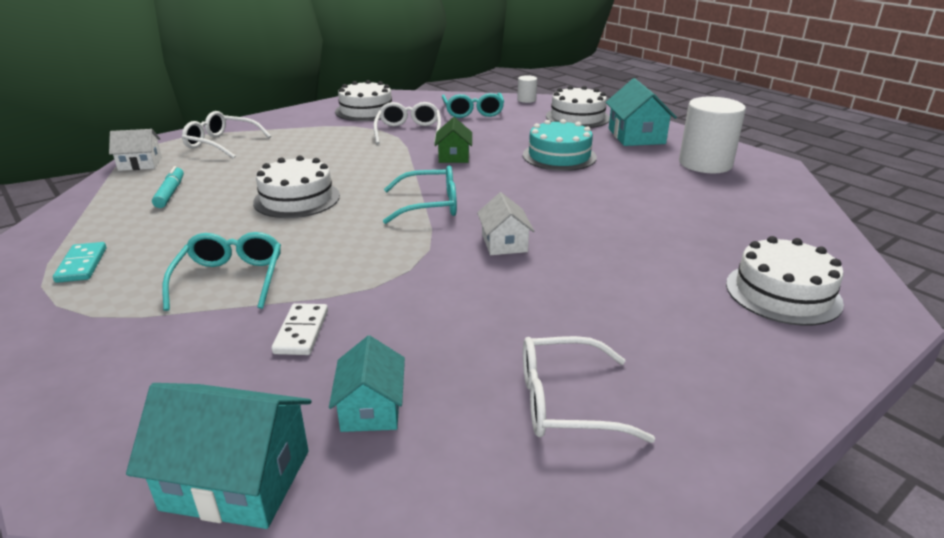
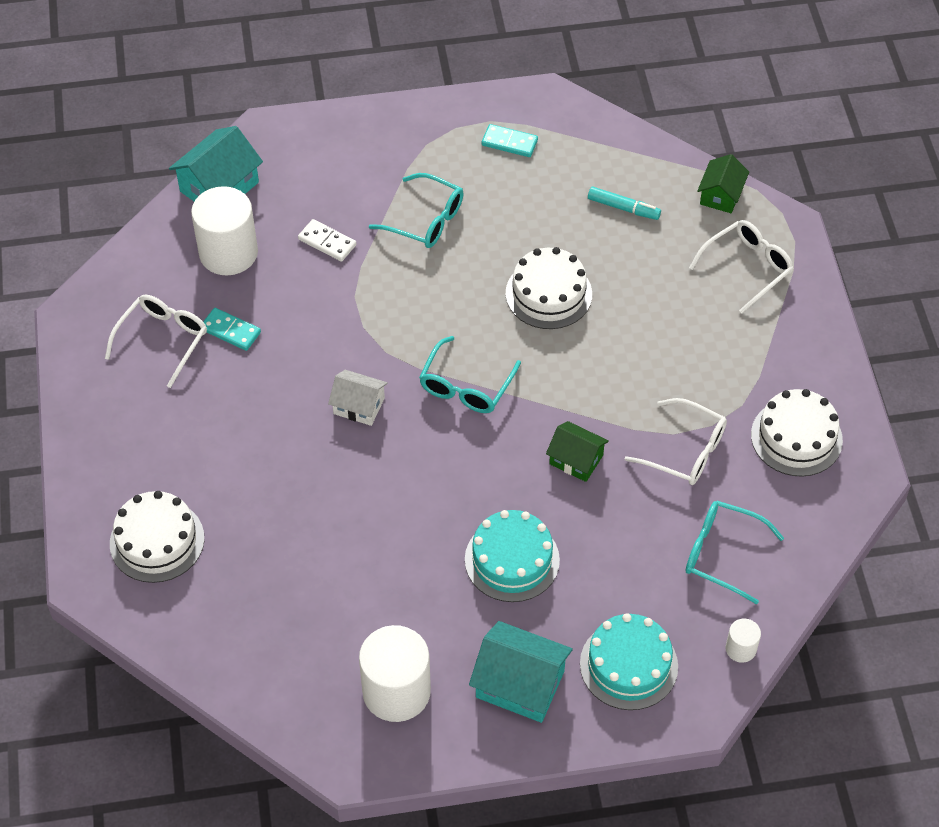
camera: 120 degrees right, 25 degrees up
(140, 164) = (721, 195): white house -> green house
(371, 408) = (228, 253): turquoise house -> white cylinder
(495, 351) = (231, 331): none -> turquoise domino
(577, 117) = (628, 665): white cake -> turquoise cake

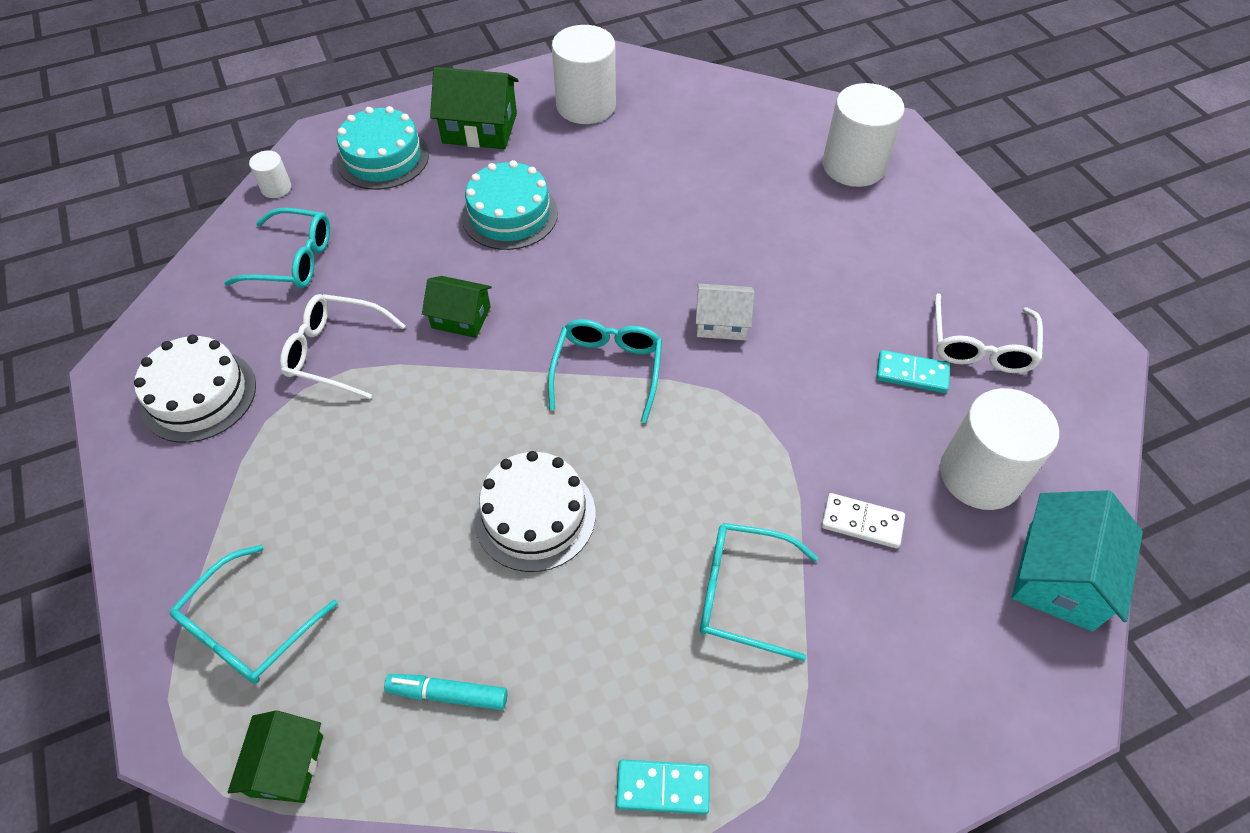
camera: 165 degrees right, 0 degrees up
(157, 541) = (853, 166): white cake -> white cylinder
(520, 684) = (480, 128): turquoise house -> green house
(747, 268) = (248, 628): white glasses -> turquoise glasses

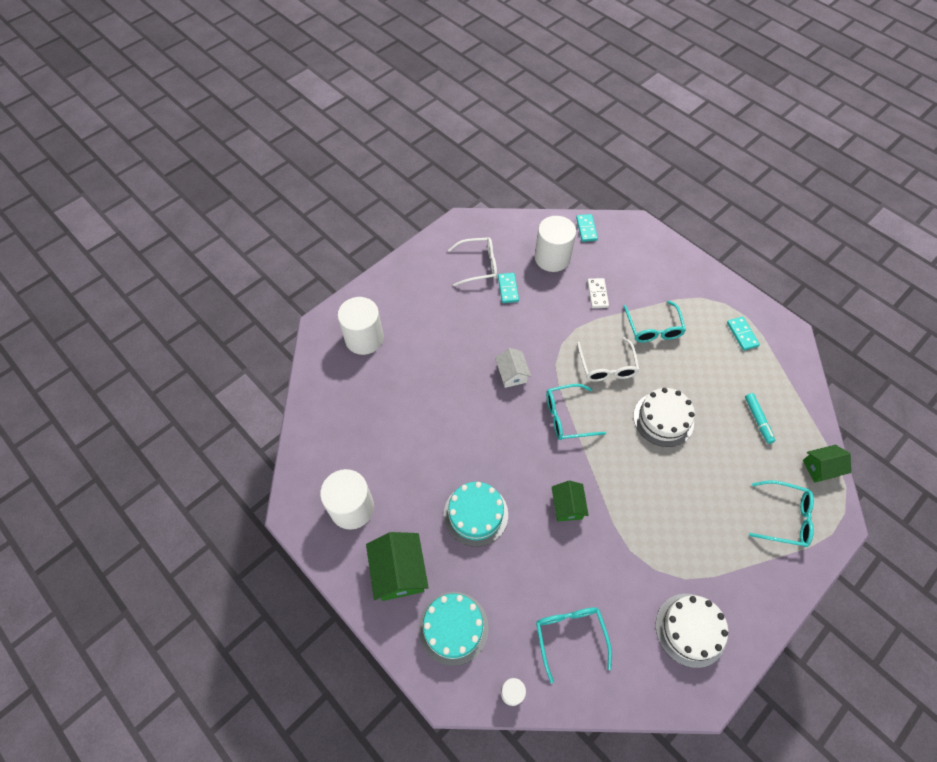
camera: 110 degrees left, 5 degrees up
(335, 352) = (624, 565): white glasses -> white glasses (607, 366)
(1059, 576) = (586, 229): turquoise house -> turquoise domino

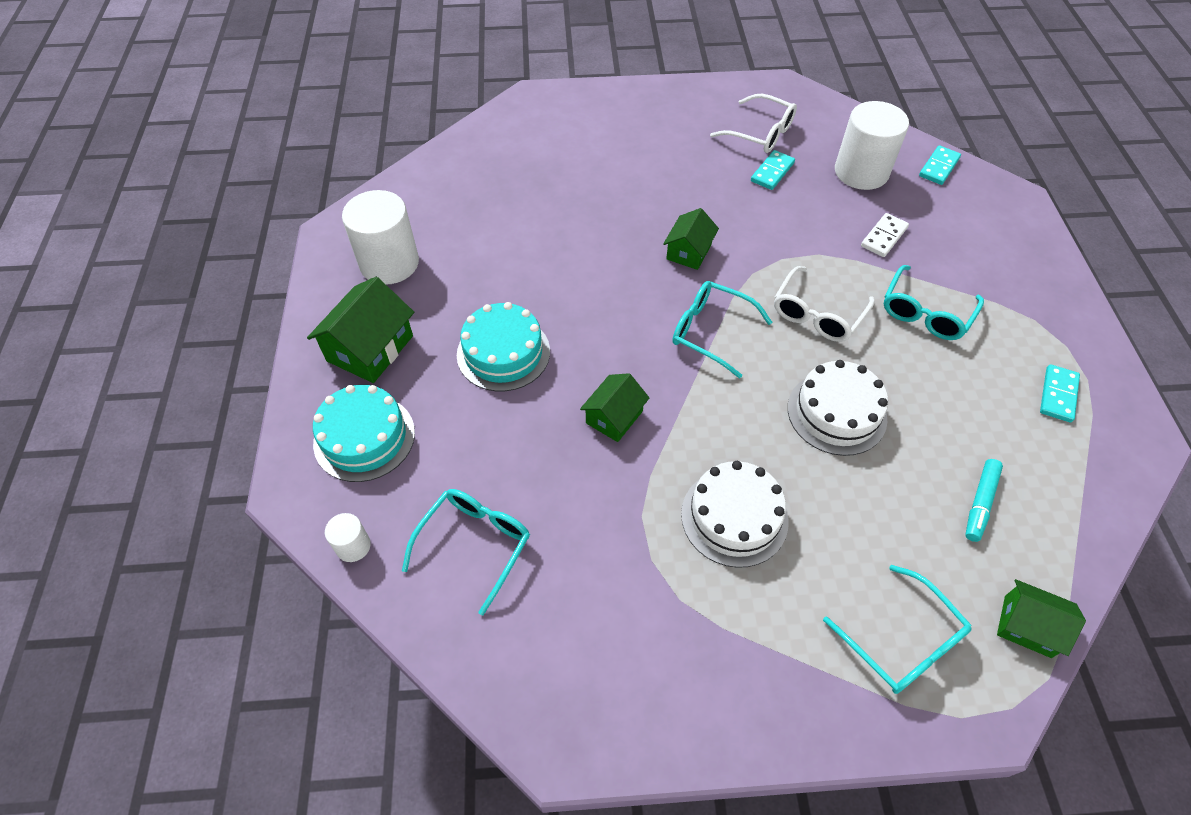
camera: 40 degrees right, 5 degrees down
(364, 338) = (563, 130): white cylinder -> none
(512, 374) = (689, 252): white house -> green house
(690, 629) = (627, 659): white cake -> white cake (734, 517)

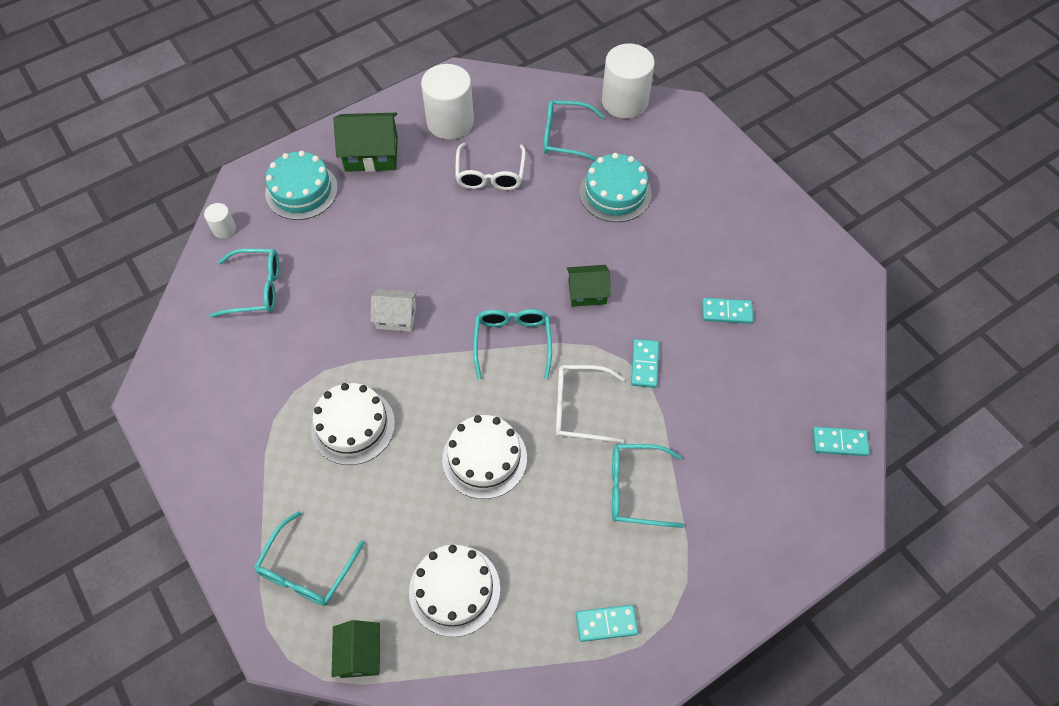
camera: 60 degrees right, 5 degrees up
(490, 187) = (565, 137): none -> turquoise glasses
(503, 353) = (412, 226): turquoise cake -> turquoise cake (615, 193)
(614, 417) = (396, 317): green house -> white house
(760, 133) = (771, 283): white glasses -> white glasses (490, 175)
(795, 248) = (644, 364): none -> turquoise domino
(861, 172) = (781, 380): white cylinder -> white cylinder (624, 101)
(884, 237) = (707, 427): white domino -> none
(980, 503) = (454, 590): turquoise marker -> white cake

